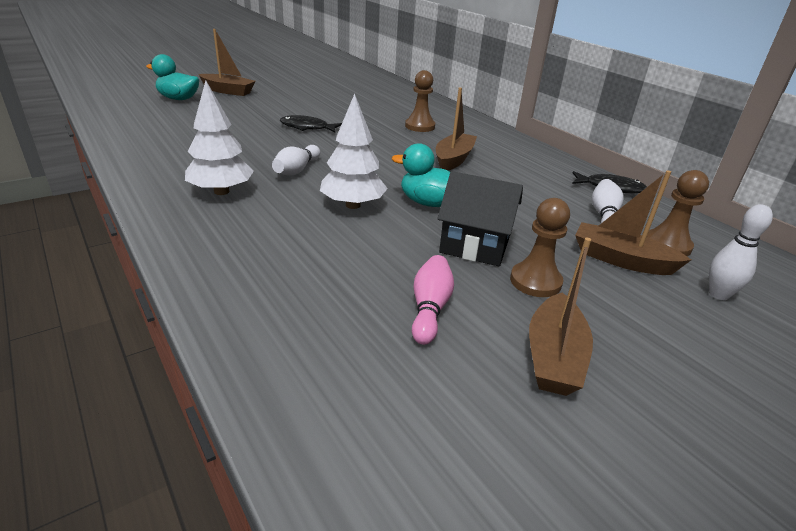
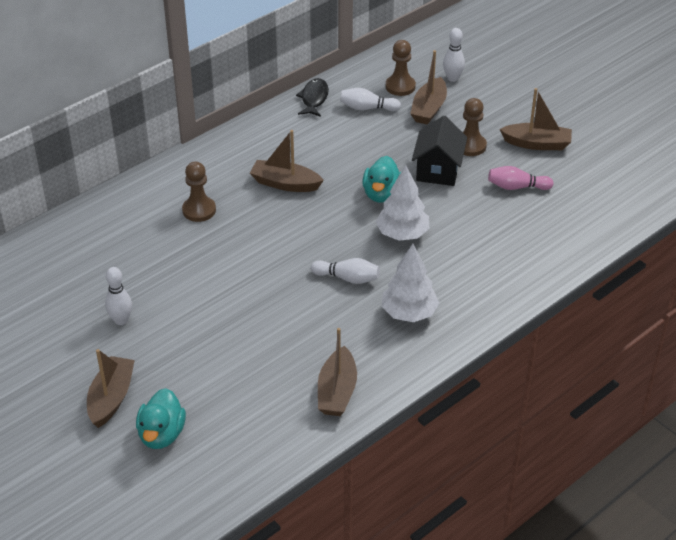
camera: 95 degrees left, 10 degrees up
(152, 149) = (337, 392): none -> brown boat
(301, 98) = (121, 320): none -> white bowling pin
(307, 128) = (232, 294): black fish -> none

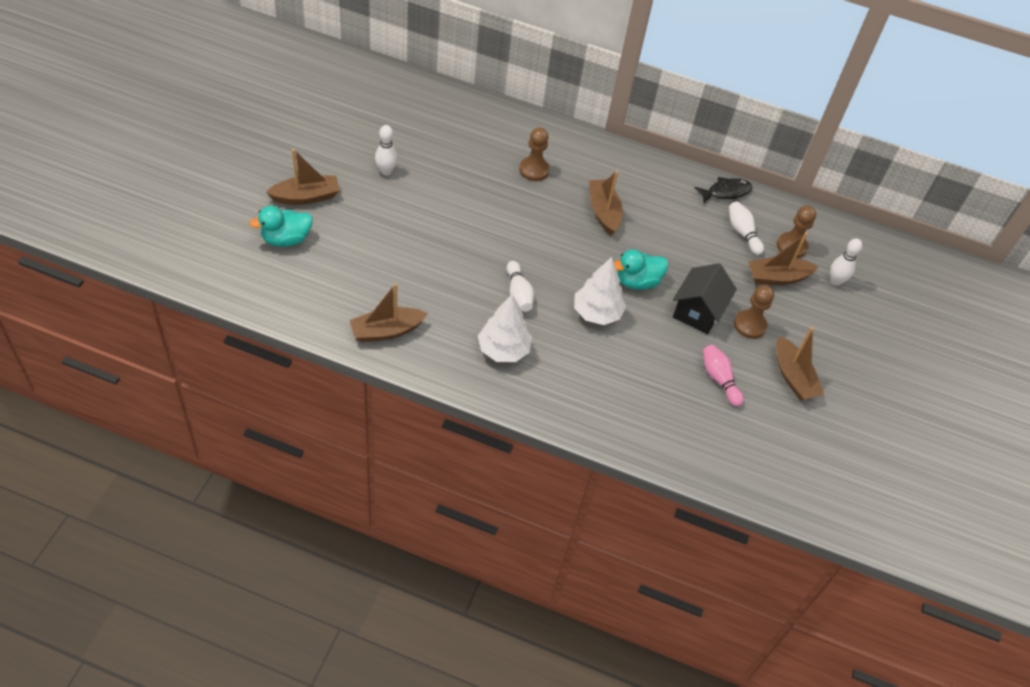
camera: 55 degrees right, 10 degrees up
(438, 170) = (698, 312): black house -> black house turned 45 degrees counterclockwise

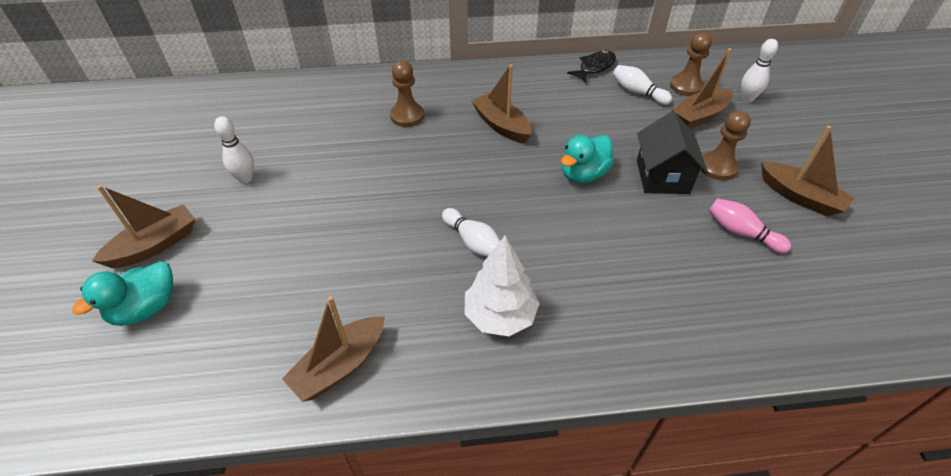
camera: 20 degrees left, 5 degrees down
(597, 313) = (569, 224): white tree -> none

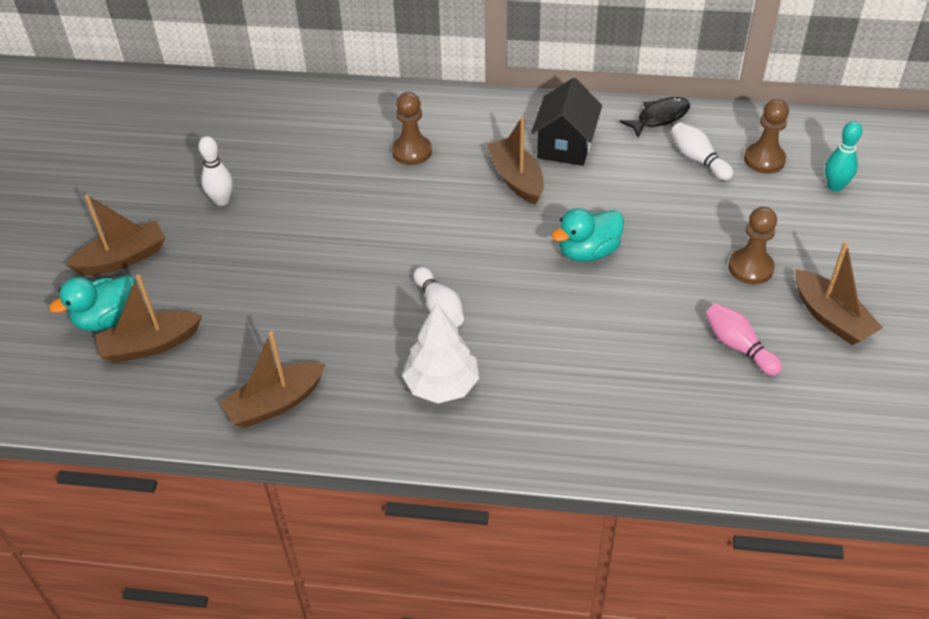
camera: 15 degrees right, 0 degrees up
(662, 177) = (679, 268): black house -> black house (565, 146)
(699, 116) = (761, 201): brown boat -> brown boat (150, 345)
(747, 98) = (835, 186): white bowling pin -> turquoise bowling pin

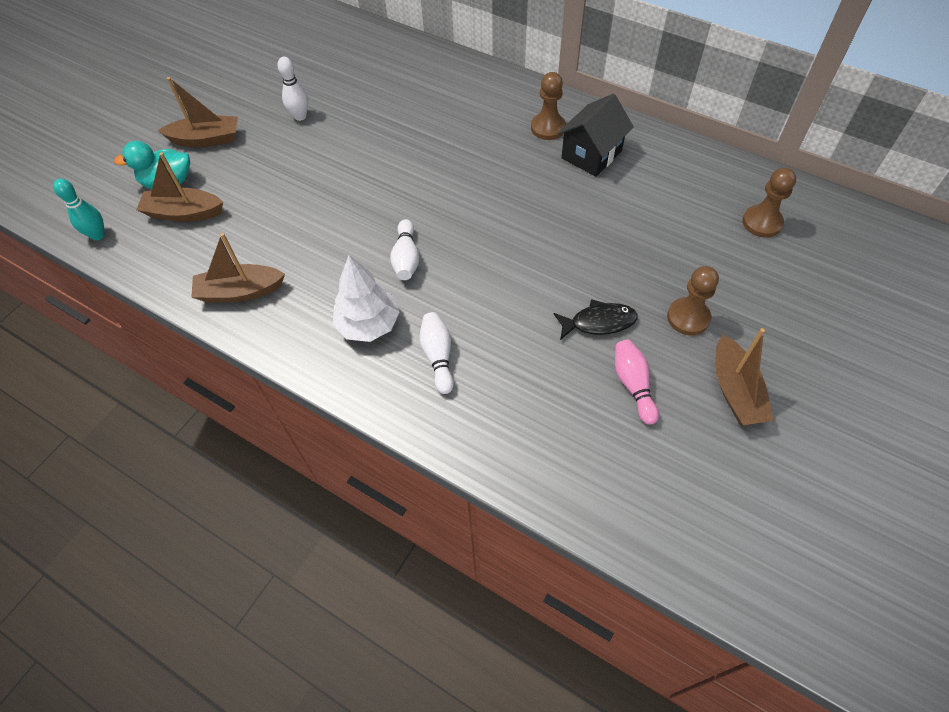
camera: 25 degrees right, 10 degrees up
(412, 151) = (464, 121): brown pawn -> brown pawn (548, 128)
(516, 179) = (533, 170): brown boat -> none
(588, 252) = (554, 253): turquoise duck -> none
(659, 117) = (689, 154): black fish -> black fish (599, 322)
(698, 159) = (700, 203): white bowling pin -> white bowling pin (438, 356)
(835, 186) = (815, 269): turquoise bowling pin -> turquoise bowling pin (98, 235)

